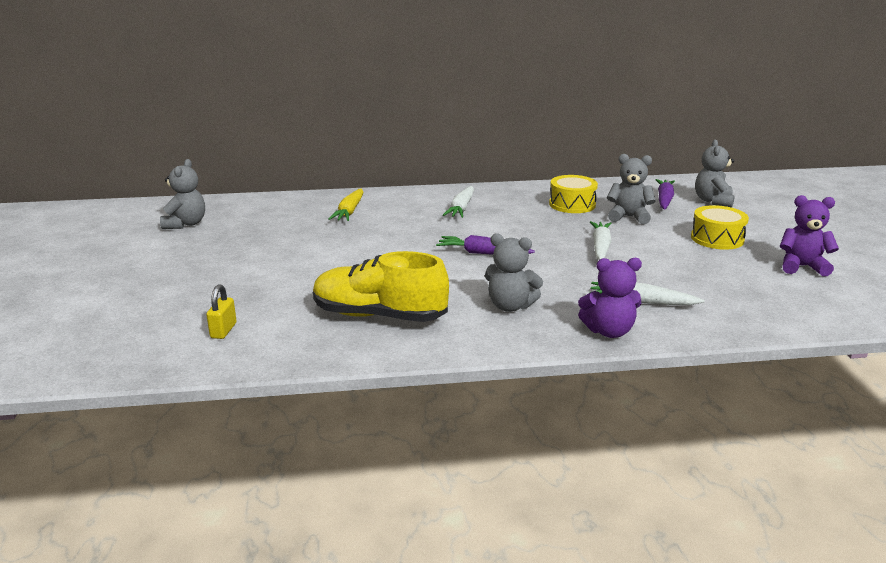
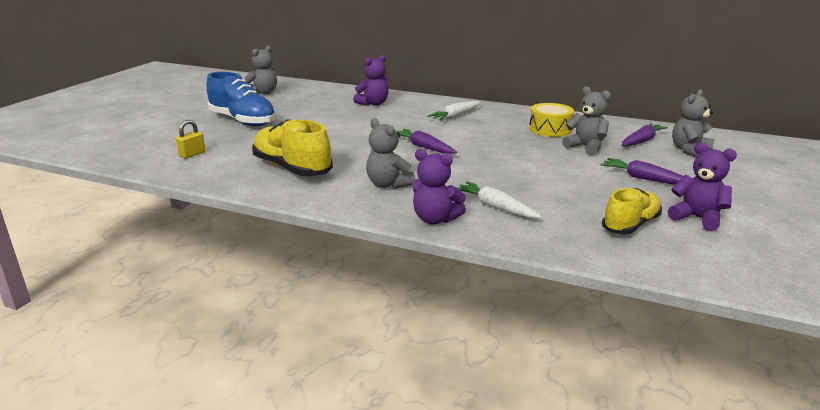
camera: 30 degrees right, 0 degrees up
(219, 269) = (243, 121): none -> blue shoe
(349, 211) = (373, 104): yellow carrot -> purple teddy bear
(600, 247) = (525, 162): white carrot -> none
(717, 239) = (644, 179): yellow drum -> purple carrot
(766, 288) = (630, 225): none -> yellow shoe

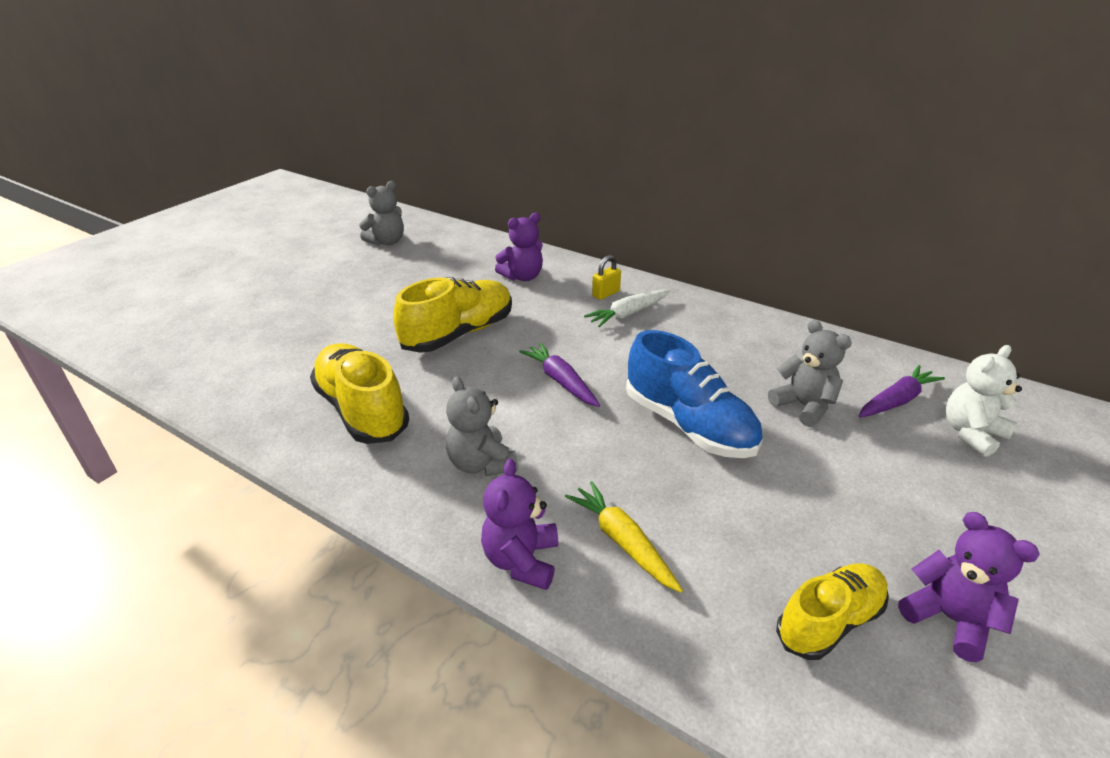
camera: 10 degrees right, 10 degrees up
(192, 154) = (245, 364): yellow padlock -> yellow padlock (606, 294)
(243, 121) = (338, 298): blue shoe -> blue shoe (689, 425)
(342, 131) = (459, 334): none -> yellow shoe
(435, 219) = (521, 560): purple teddy bear -> purple teddy bear turned 60 degrees clockwise
(495, 207) = (622, 541): white carrot -> yellow carrot
(550, 129) = (759, 358): yellow drum -> none
(644, 179) = (880, 498): purple carrot -> none
(690, 151) = (971, 433): grey teddy bear -> white teddy bear

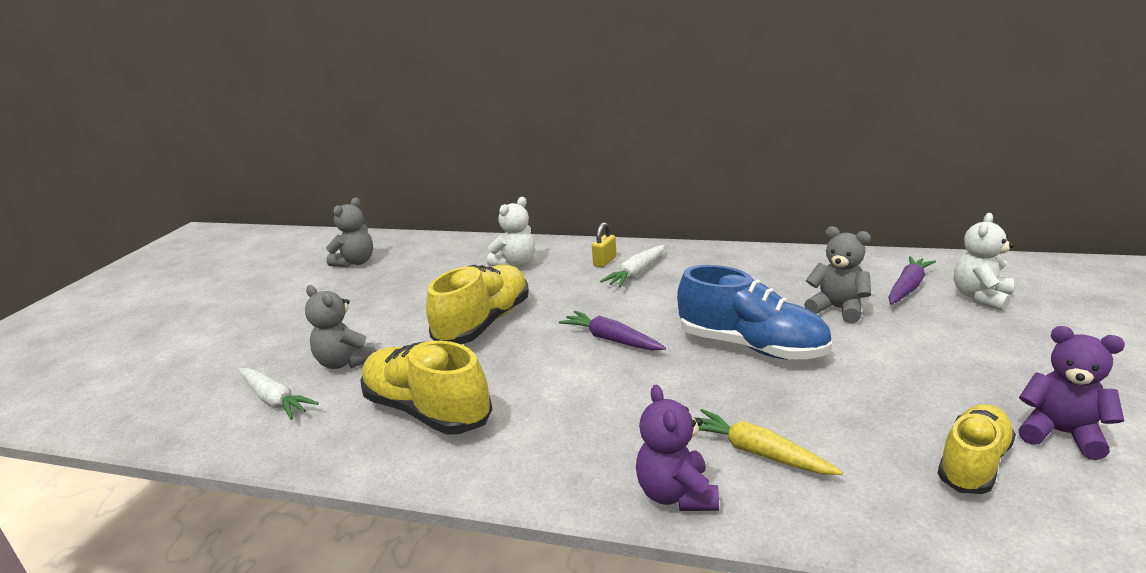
camera: 15 degrees left, 10 degrees down
(251, 364) = (274, 400): none -> white carrot
(481, 463) = (581, 425): grey teddy bear -> grey teddy bear (345, 362)
(522, 277) = (515, 264): purple teddy bear -> white teddy bear

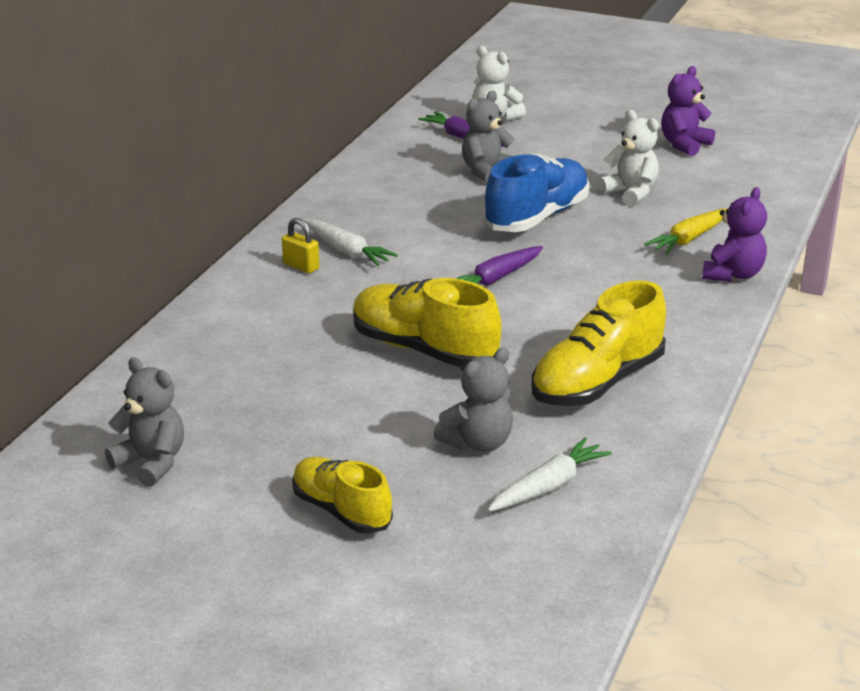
camera: 85 degrees left, 5 degrees up
(515, 264) = (264, 325): white teddy bear -> white teddy bear (630, 193)
(676, 494) = (732, 274): purple teddy bear -> purple teddy bear turned 60 degrees counterclockwise
(973, 463) = (710, 176): yellow shoe -> yellow shoe (341, 511)

